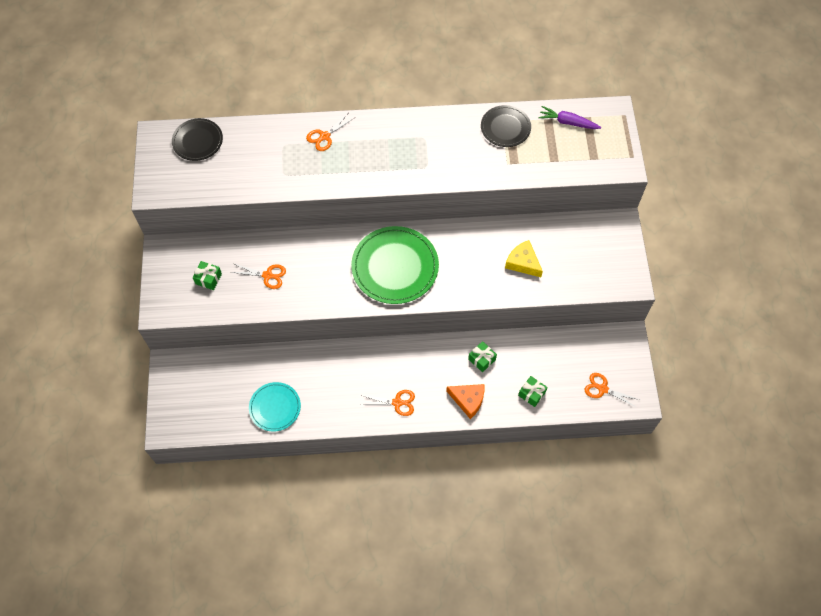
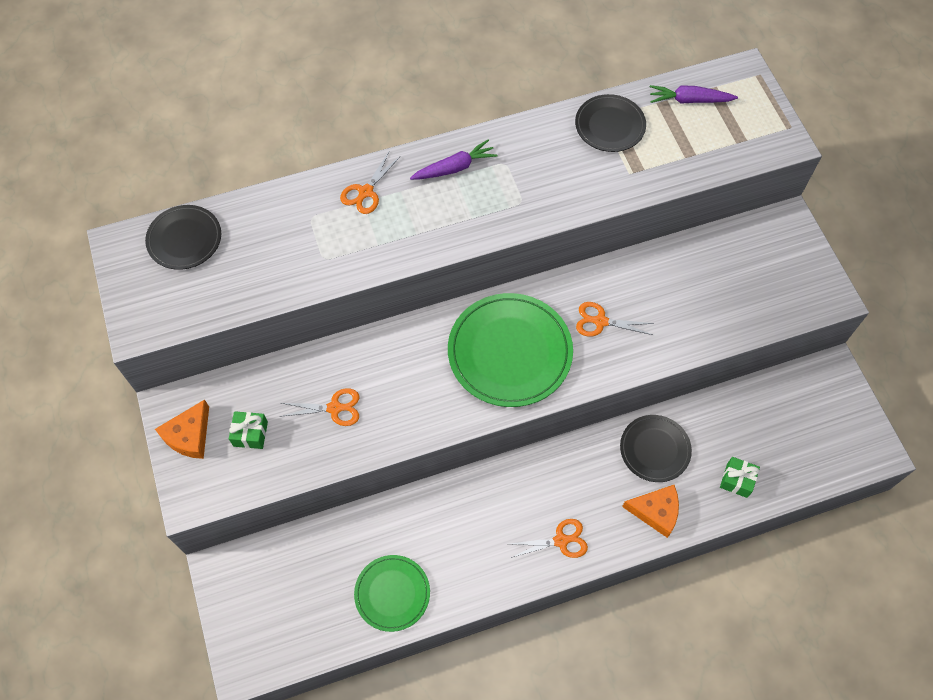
camera: 15 degrees left, 0 degrees up
(169, 270) = (189, 435): none -> orange cheese
(275, 407) = (392, 593): turquoise plate -> green plate
(389, 133) = (454, 167): none -> purple carrot
(482, 359) = (655, 449): green gift -> black plate
(523, 262) = (680, 304): yellow cheese -> none
(602, 389) = (826, 449): orange scissors -> orange scissors (600, 321)

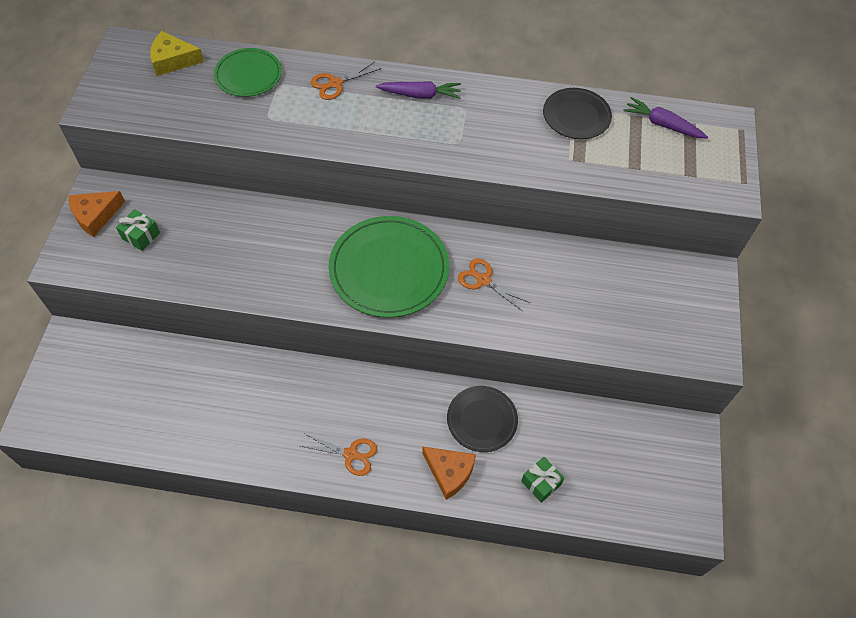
camera: 25 degrees right, 5 degrees down
(184, 239) = (173, 60): black plate -> yellow cheese
(334, 408) = (218, 247): orange scissors -> none
(392, 593) = (184, 425): green plate -> green plate (248, 75)

